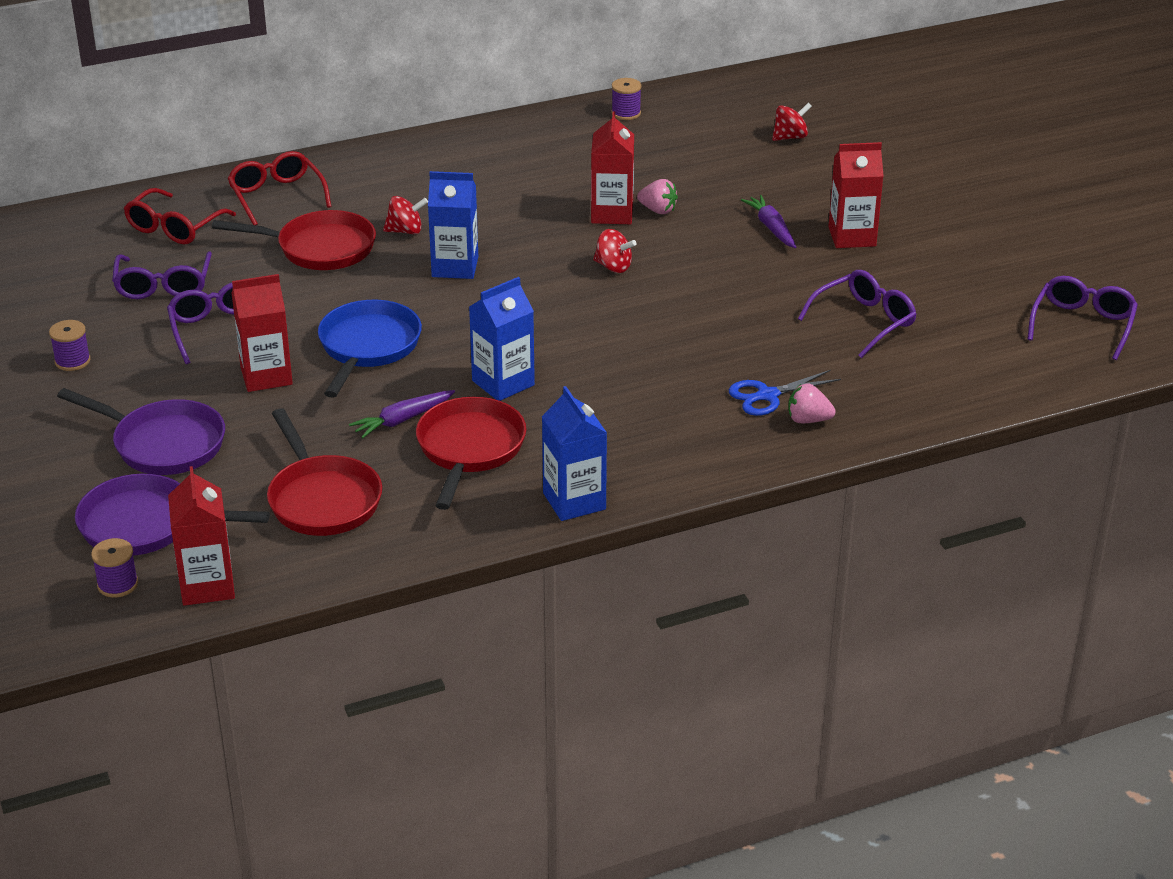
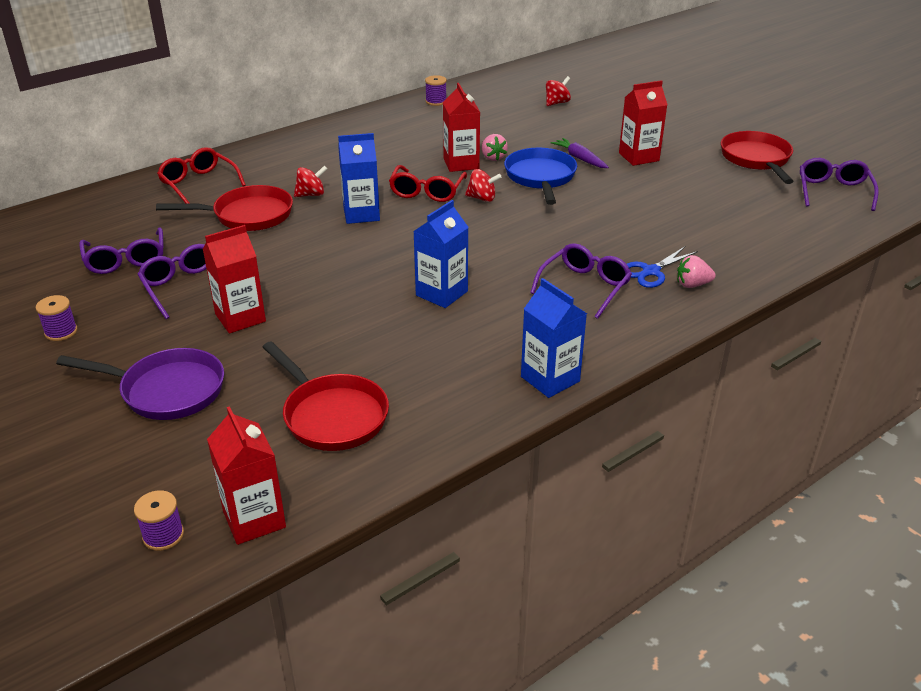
camera: 15 degrees left, 0 degrees up
(146, 525) = (174, 469): purple pan -> none
(175, 227) = (122, 216): red glasses -> red glasses (427, 191)
(368, 347) = (318, 282): blue pan -> blue pan (540, 177)
(402, 420) = (372, 335): purple carrot -> none
(469, 449) = (440, 350): red pan -> red pan (756, 159)
(658, 210) = (493, 157): pink strawberry -> pink strawberry turned 60 degrees clockwise
(864, 322) = (685, 210): purple glasses -> purple glasses (584, 287)

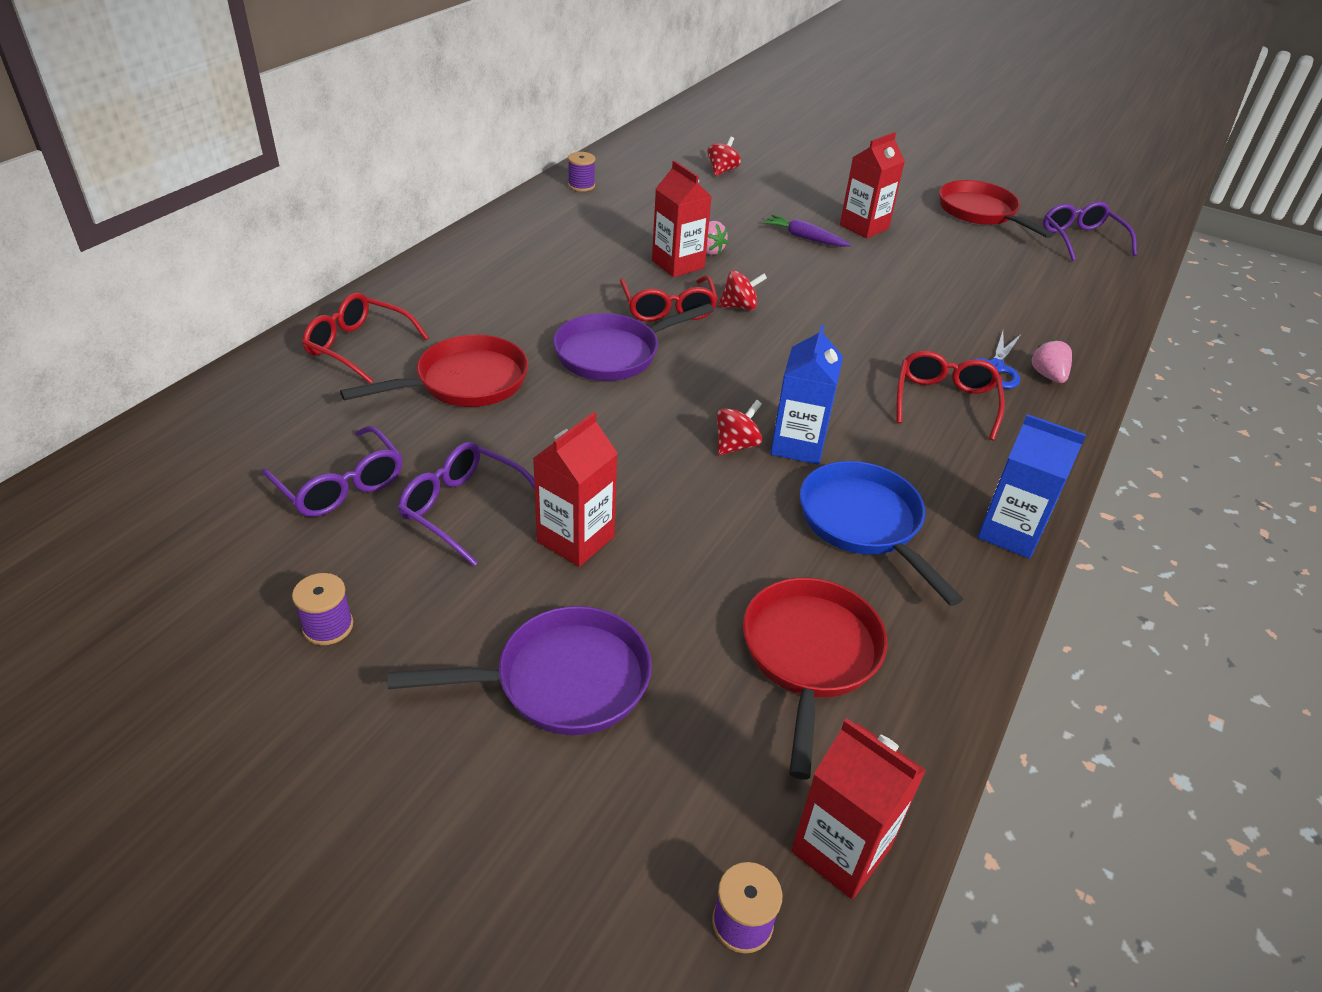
camera: 25 degrees left, 5 degrees up
(311, 194) = (527, 337): red spinning top -> red spinning top (736, 445)
(332, 415) = (810, 655): red pan -> red pan turned 105 degrees counterclockwise
(361, 214) = (613, 353): blue carton -> purple pan
(540, 177) = (782, 268): blue pan -> blue pan (864, 523)
(584, 287) = (945, 402): purple glasses -> red glasses
(692, 284) = (1047, 376): pink strawberry -> pink strawberry turned 105 degrees clockwise

